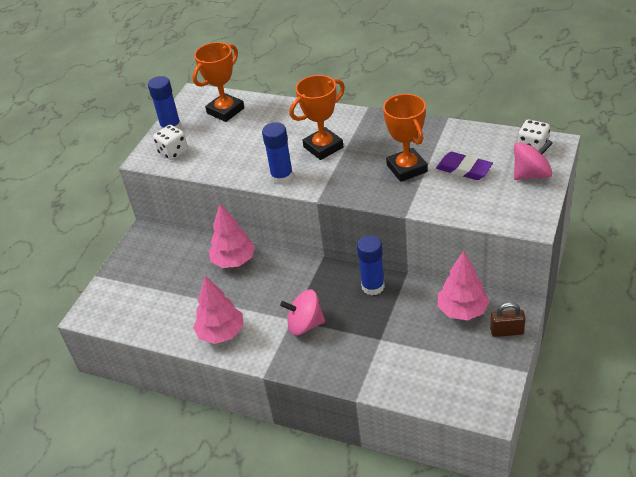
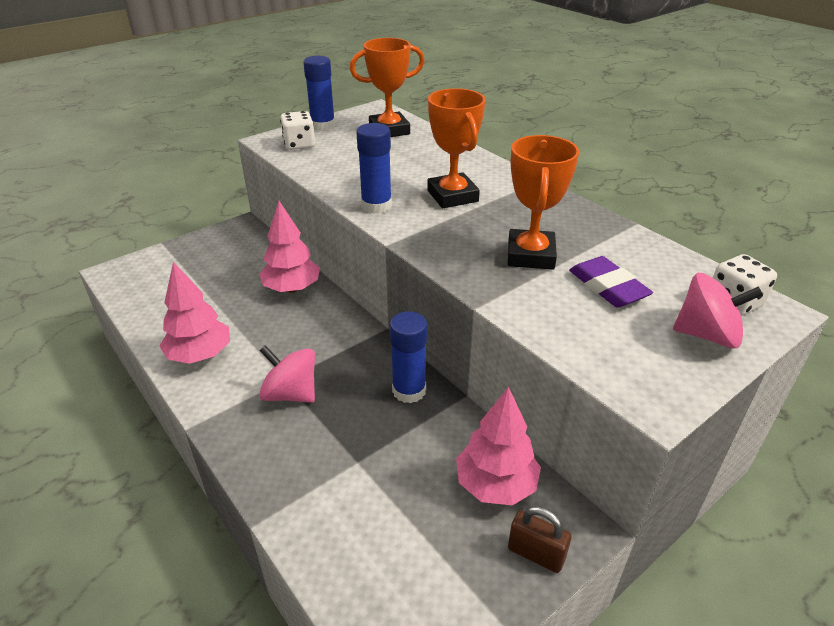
camera: 25 degrees right, 5 degrees down
(323, 147) = (452, 196): orange trophy -> orange trophy turned 75 degrees clockwise

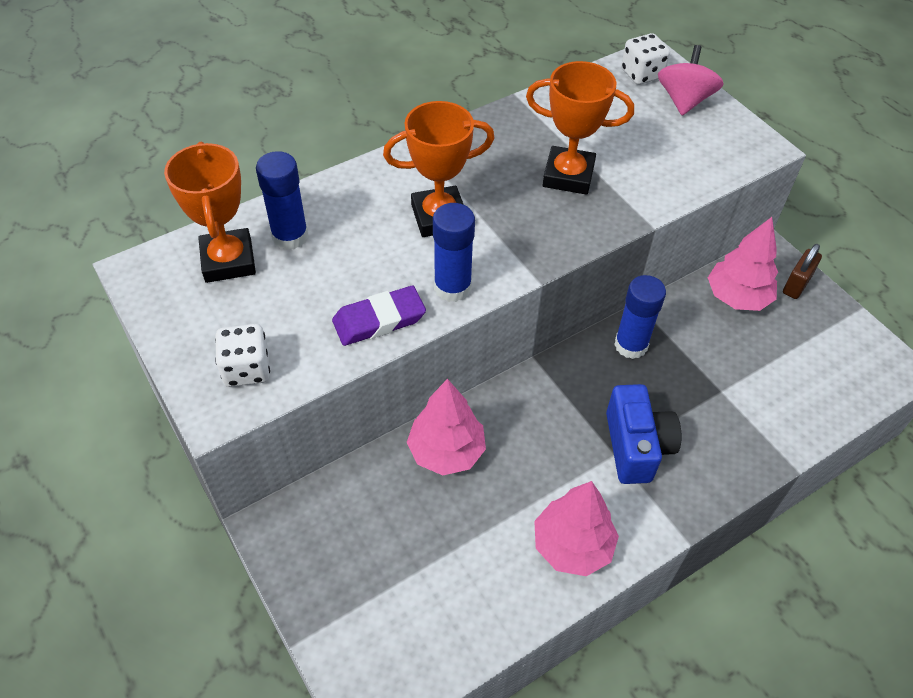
camera: 85 degrees left, 15 degrees up
(291, 393) = (636, 446): pink spinning top -> blue camera
(323, 125) = (181, 339): blue glue stick -> blue glue stick (290, 236)
(607, 287) = (621, 137): purple eraser -> purple eraser (379, 320)

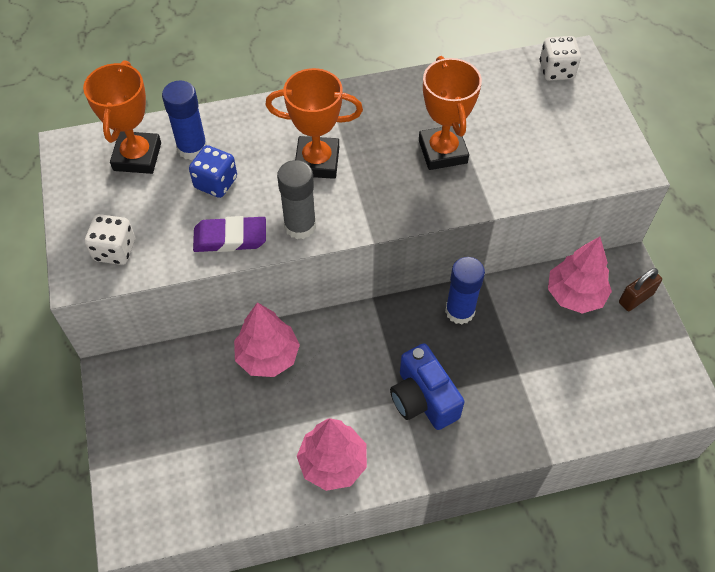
camera: 20 degrees right, 5 degrees up
(334, 266) = (216, 183): none -> blue dice
(452, 287) = (300, 226): blue glue stick -> grey glue stick
(568, 175) = (443, 151): orange trophy -> orange trophy turned 45 degrees clockwise
(636, 446) = (423, 399): blue camera -> blue camera turned 135 degrees clockwise
(684, 101) = (582, 105): pink spinning top -> none

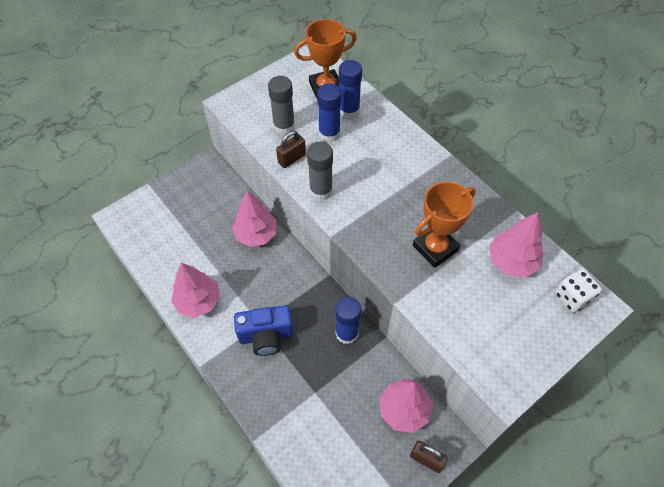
camera: 65 degrees right, 0 degrees up
(115, 250) = (253, 109): white dice -> none
(169, 226) = (284, 126): none -> grey glue stick
(216, 183) = (329, 133): blue dice -> blue glue stick
(230, 238) = (292, 158): purple eraser -> brown padlock
(317, 161) = (379, 178): orange trophy -> none
(423, 399) = (266, 336): blue camera -> blue camera turned 135 degrees counterclockwise
(493, 96) = (511, 261): none -> pink tree

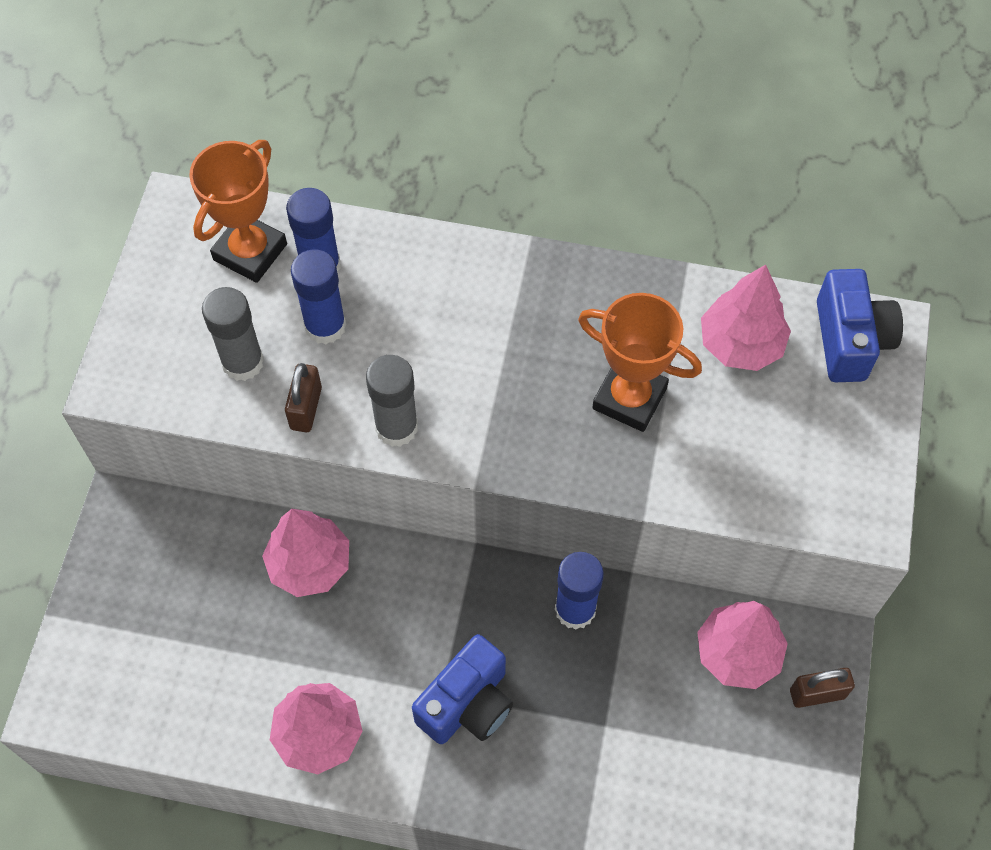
camera: 40 degrees left, 5 degrees up
(435, 248) = (629, 398): orange trophy -> orange trophy turned 75 degrees counterclockwise
(572, 297) = (850, 340): white dice -> blue camera

